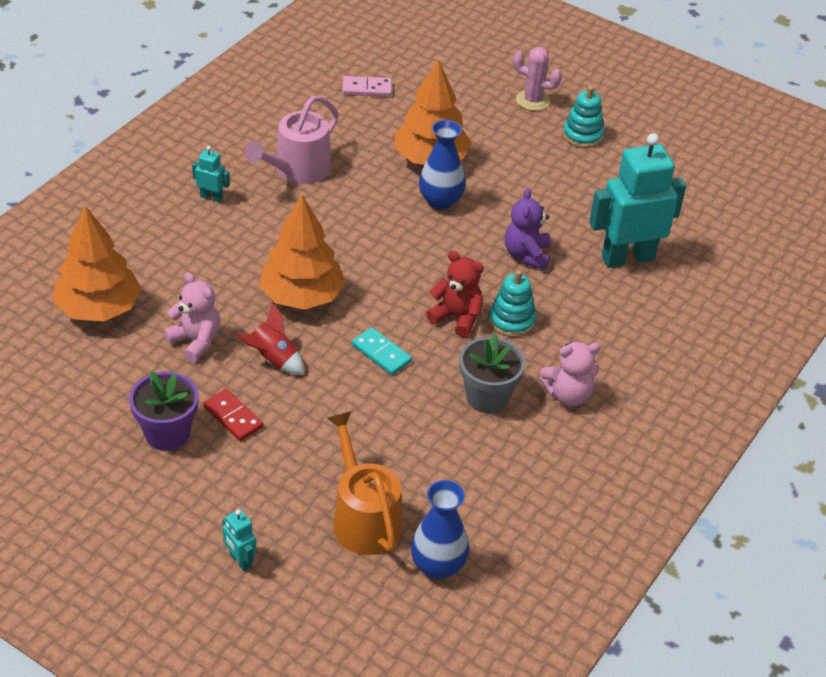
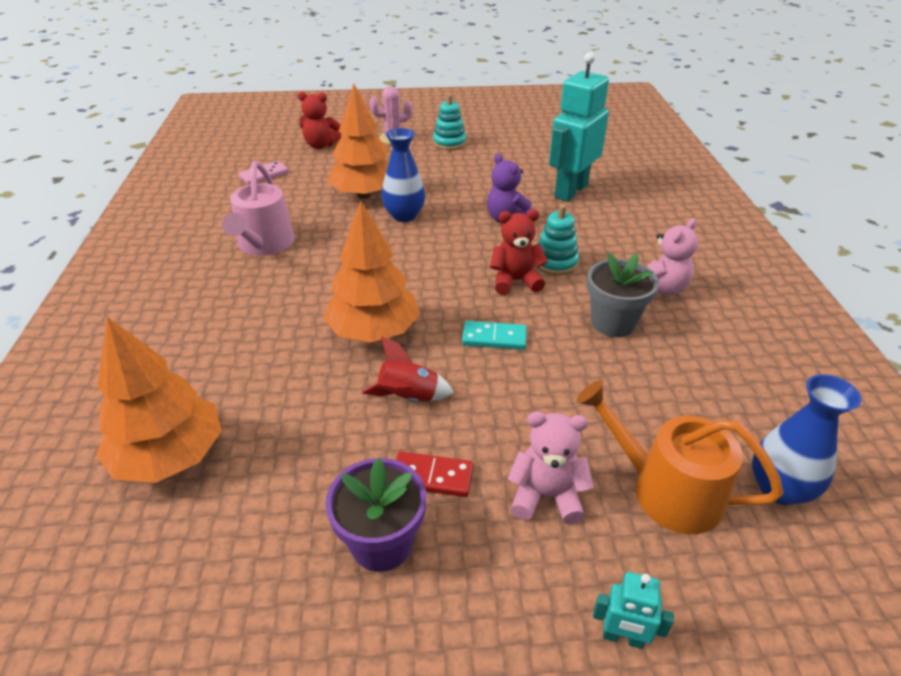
camera: 35 degrees left, 5 degrees down
(196, 341) = (314, 426): pink teddy bear -> pink teddy bear (546, 496)
(211, 197) = (203, 298): turquoise robot -> none
(453, 75) = (320, 145): none -> red teddy bear

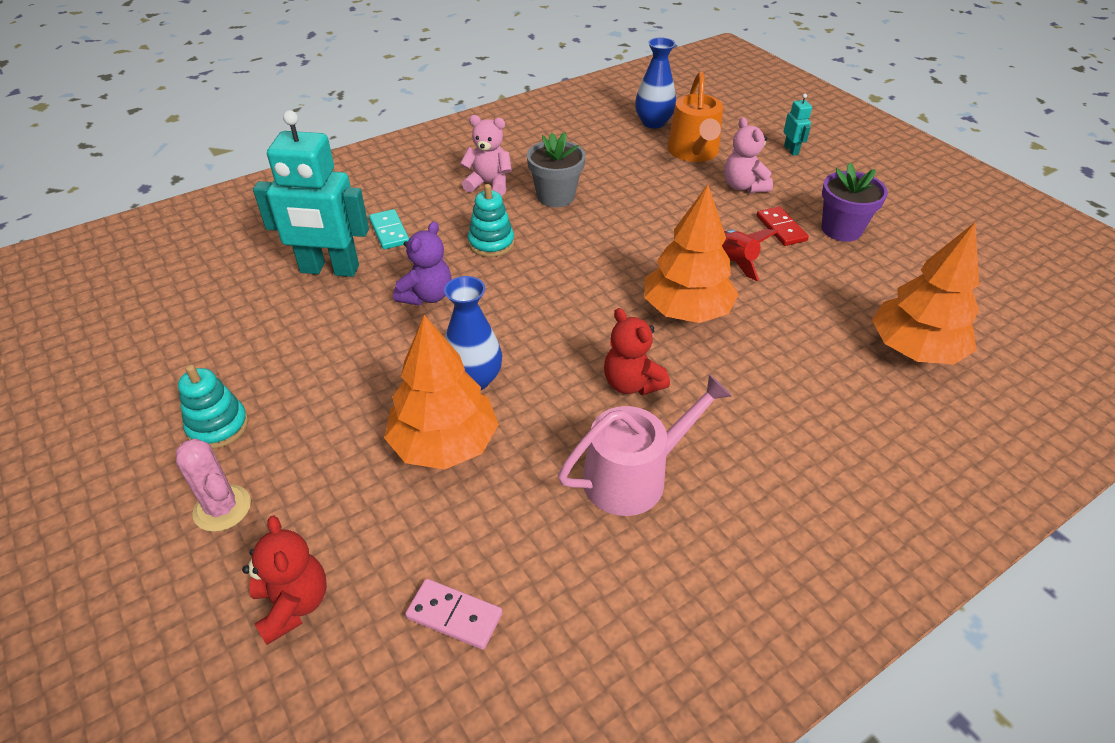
camera: 120 degrees left, 5 degrees up
(494, 338) = (629, 245): turquoise domino -> turquoise domino (389, 231)
(515, 281) = (541, 257): red teddy bear -> red teddy bear (631, 383)

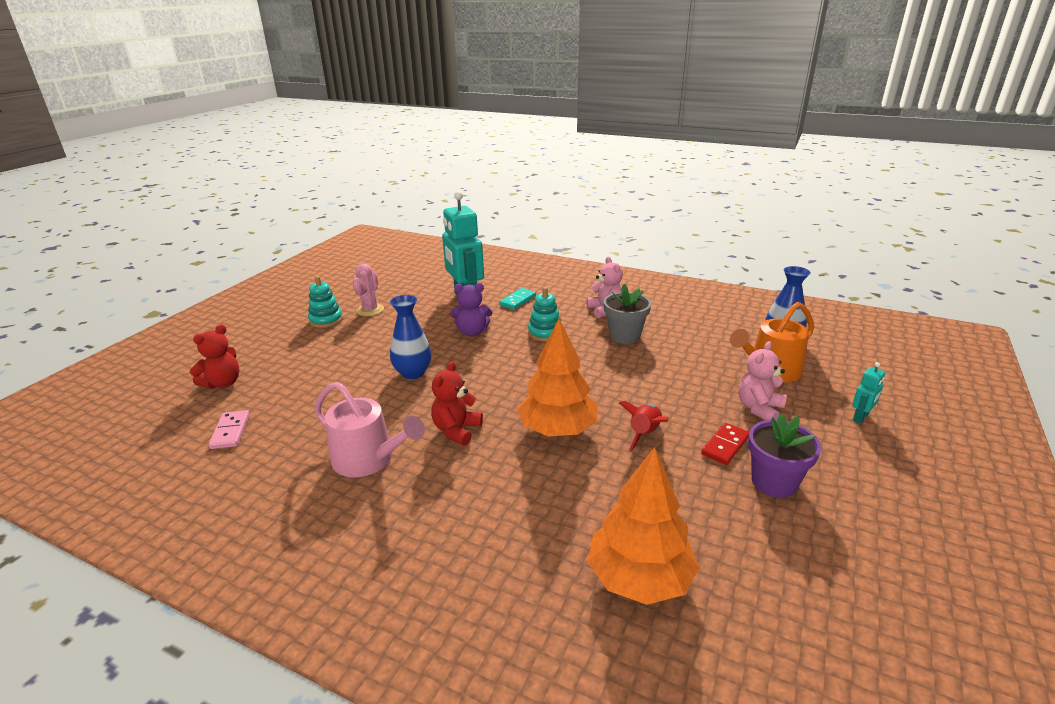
camera: 60 degrees right, 15 degrees down
(222, 508) = (274, 342): pink cactus -> pink cactus (370, 310)
(444, 444) = (353, 383): orange tree -> none

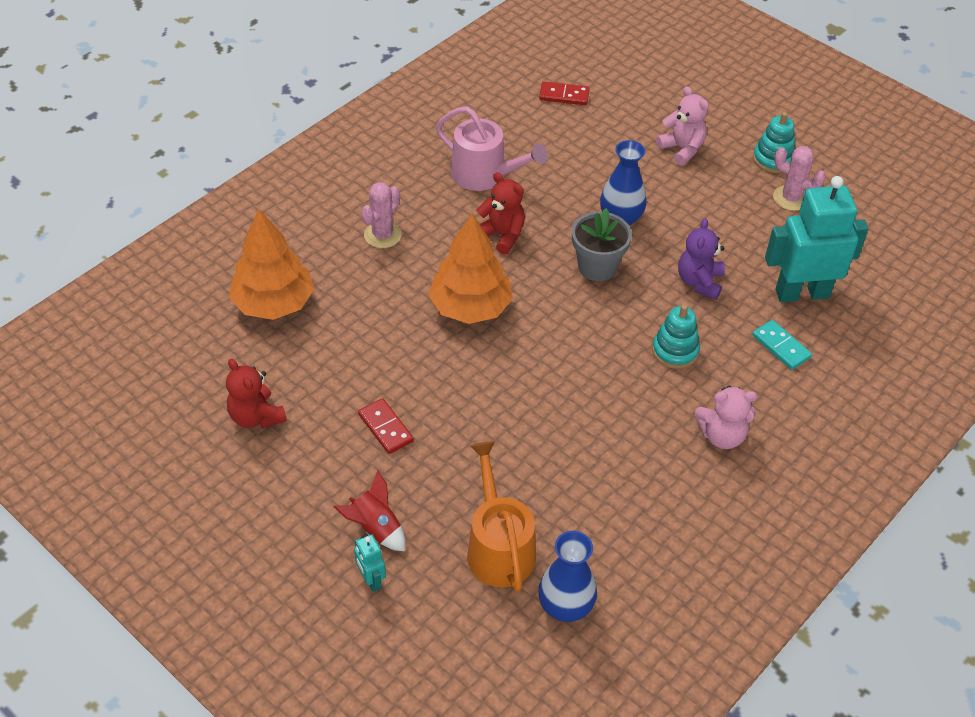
camera: 105 degrees right, 20 degrees up
(223, 383) = (651, 87): red teddy bear -> red teddy bear (256, 416)
(230, 431) = (564, 95): pink domino -> red domino
(369, 459) = (485, 175): pink watering can -> pink watering can turned 105 degrees counterclockwise
(487, 513) = (382, 235): none -> pink cactus
(624, 336) = (639, 430): grey flower pot -> grey flower pot (597, 266)
(644, 434) = (433, 371): red rocket -> red rocket (375, 528)
(759, 408) = (430, 491): pink teddy bear -> pink teddy bear (682, 149)
(774, 482) = (320, 439): purple flower pot -> none

